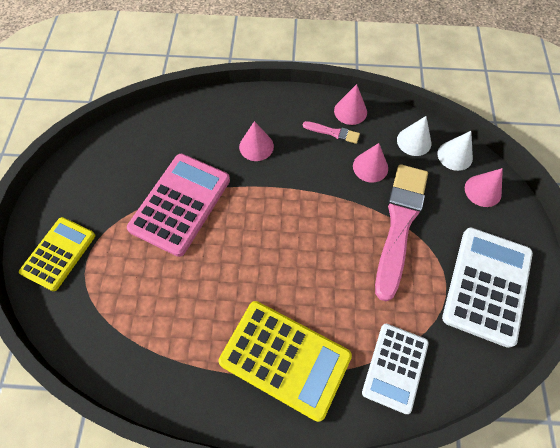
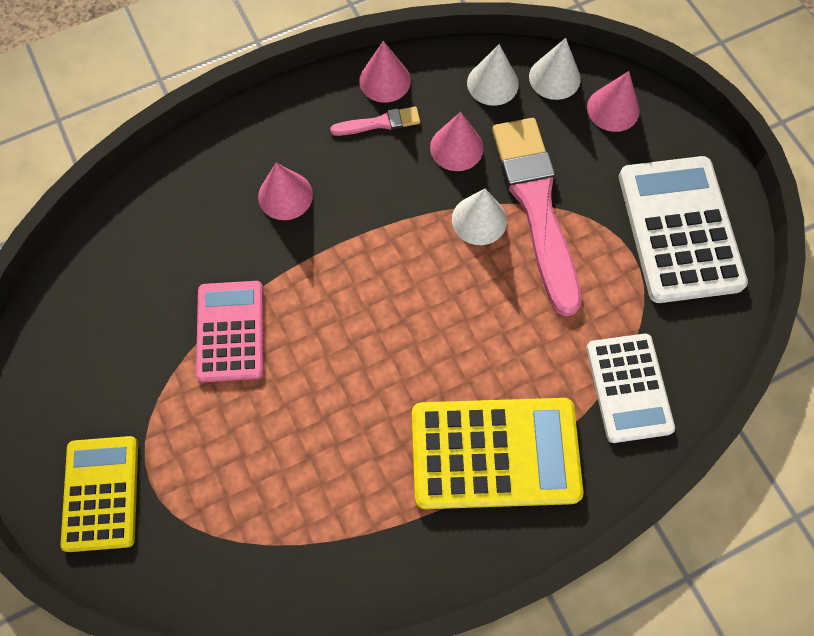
camera: 30 degrees left, 5 degrees up
(180, 204) = (231, 331): pink calculator -> pink calculator, size x0.65
(359, 214) = (479, 220): none -> white cone

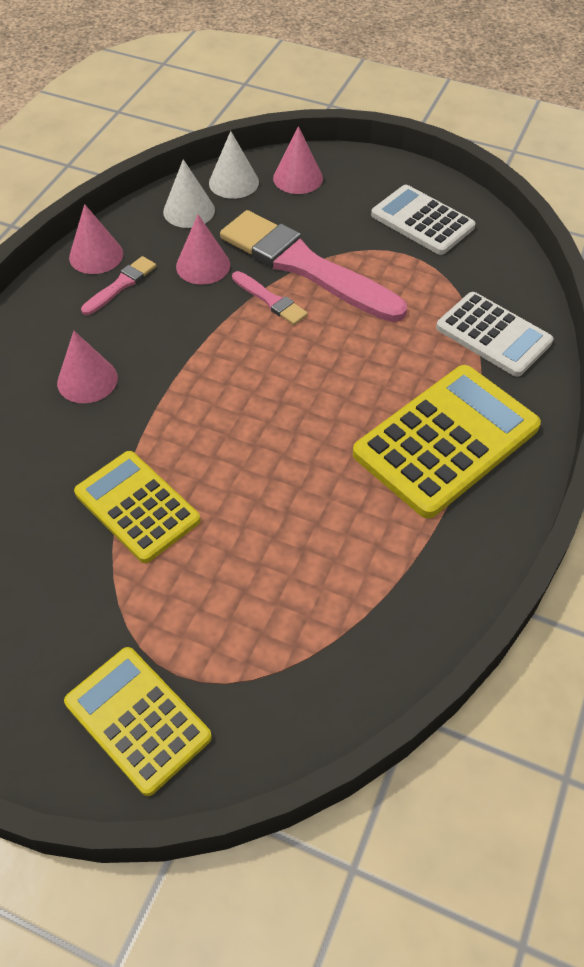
camera: 40 degrees left, 15 degrees down
(231, 331) = (137, 506): pink calculator -> yellow calculator
(479, 220) = (270, 300): white cone -> pink brush
(679, 229) = (422, 221): white calculator -> white calculator, size x0.65

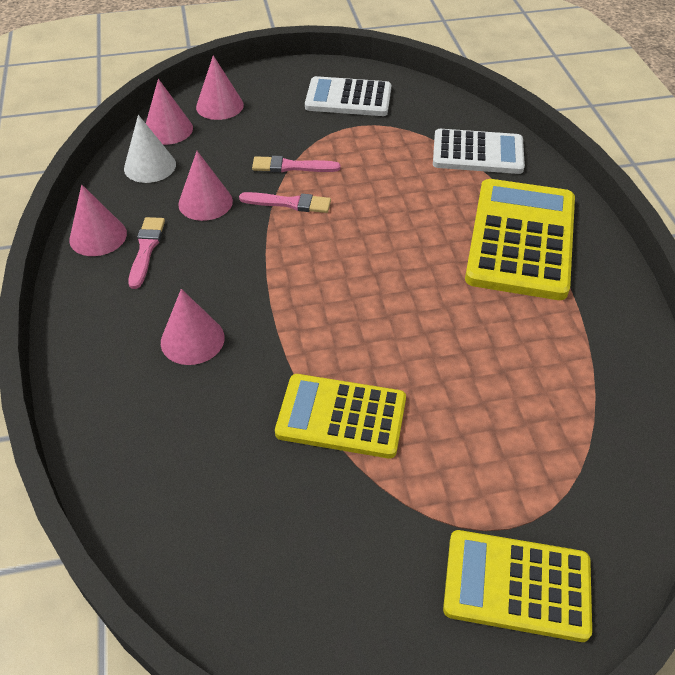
camera: 35 degrees left, 5 degrees down
(233, 182) = (168, 129): white cone -> pink cone
(305, 266) = (291, 166): pink brush -> pink brush, size x0.43

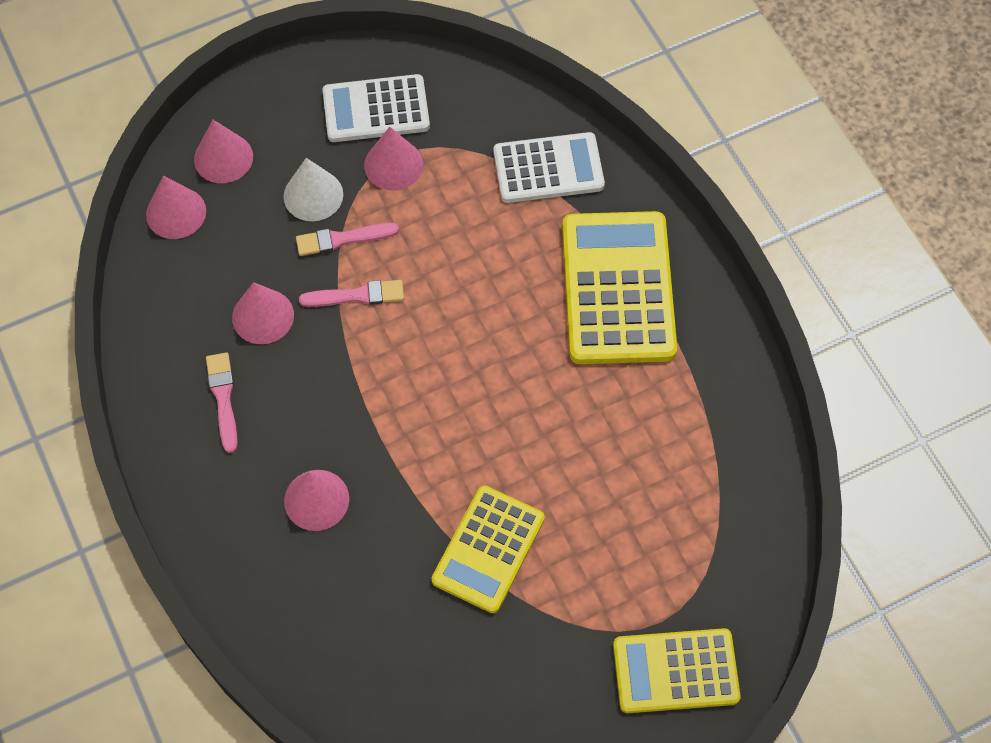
camera: 15 degrees left, 15 degrees up
(98, 236) = (162, 393): pink cone -> pink cone (393, 165)
(150, 166) = (178, 276): white cone -> white cone (313, 195)
(341, 416) = (488, 549): yellow calculator -> yellow calculator turned 60 degrees counterclockwise

